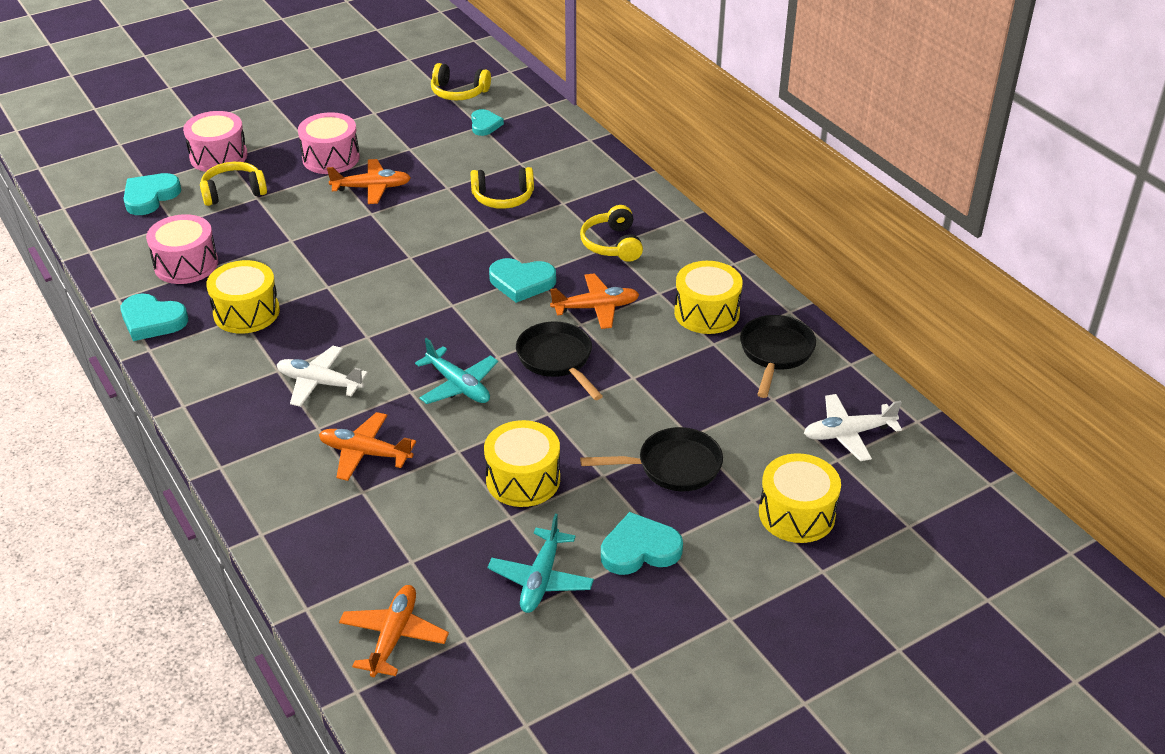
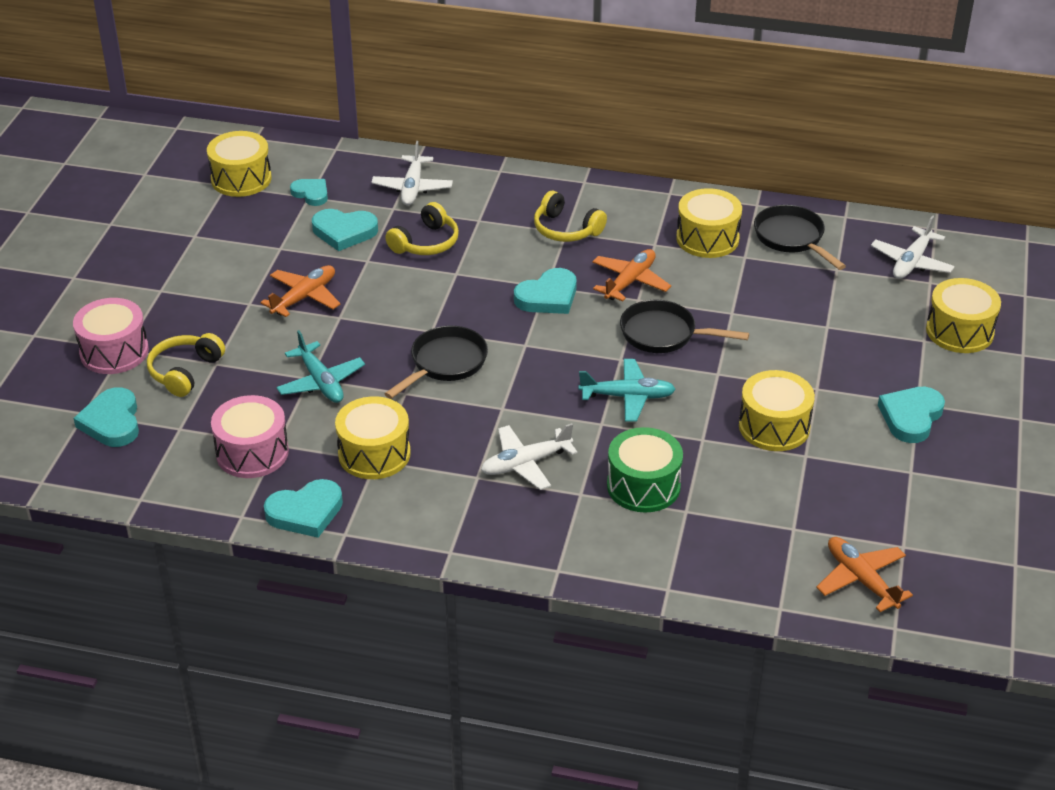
camera: 45 degrees left, 0 degrees up
(331, 158) = (223, 294): pink drum -> none
(365, 453) = (643, 486): orange plane -> green drum
(459, 92) = (241, 179): yellow headphones -> yellow drum
(464, 161) = (344, 232): none -> turquoise heart
(541, 579) = (886, 478): turquoise plane -> turquoise plane (321, 382)
(555, 157) = (412, 188): none -> white plane
(672, 466) = (848, 353): black pan -> black pan (445, 364)

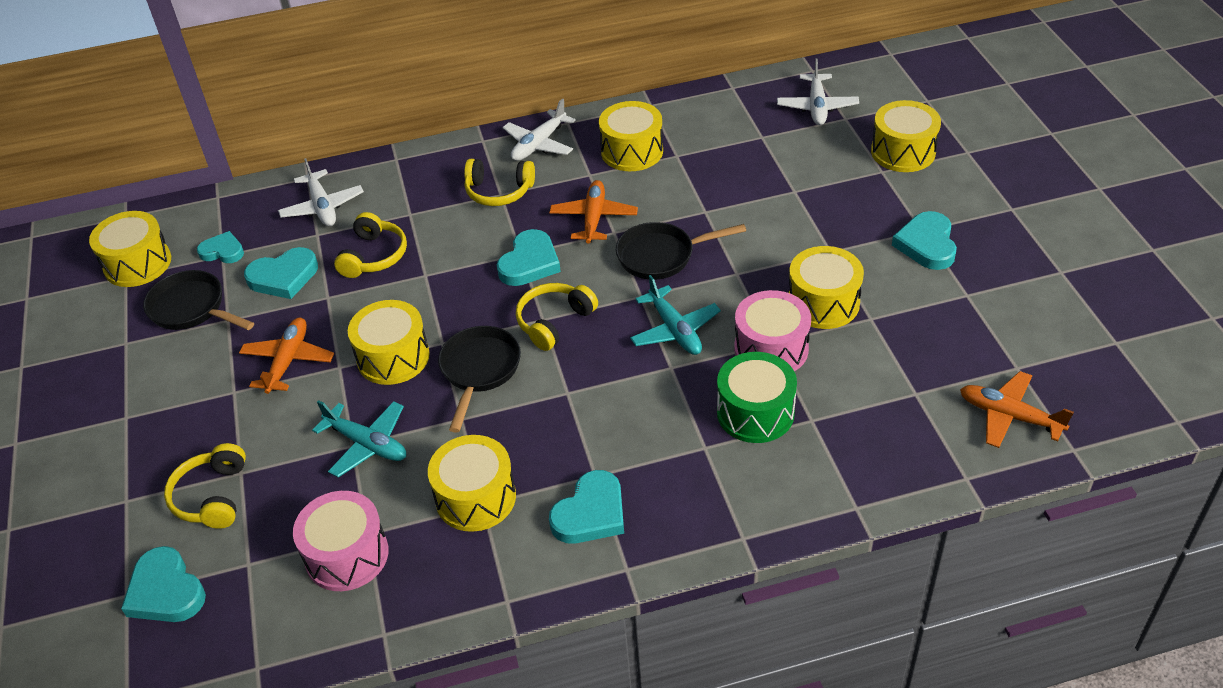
camera: 25 degrees left, 5 degrees up
(114, 352) = (116, 508): pink drum -> pink drum (771, 349)
(305, 512) = (449, 596): turquoise heart -> turquoise heart (591, 513)
(385, 326) = (393, 357): none -> yellow drum
(525, 463) = (631, 440): white plane -> white plane (539, 144)
(533, 351) = (554, 322): none -> yellow headphones
(628, 397) = (675, 330): turquoise plane -> turquoise plane turned 90 degrees clockwise
(792, 238) = (703, 123): black pan -> black pan (192, 308)

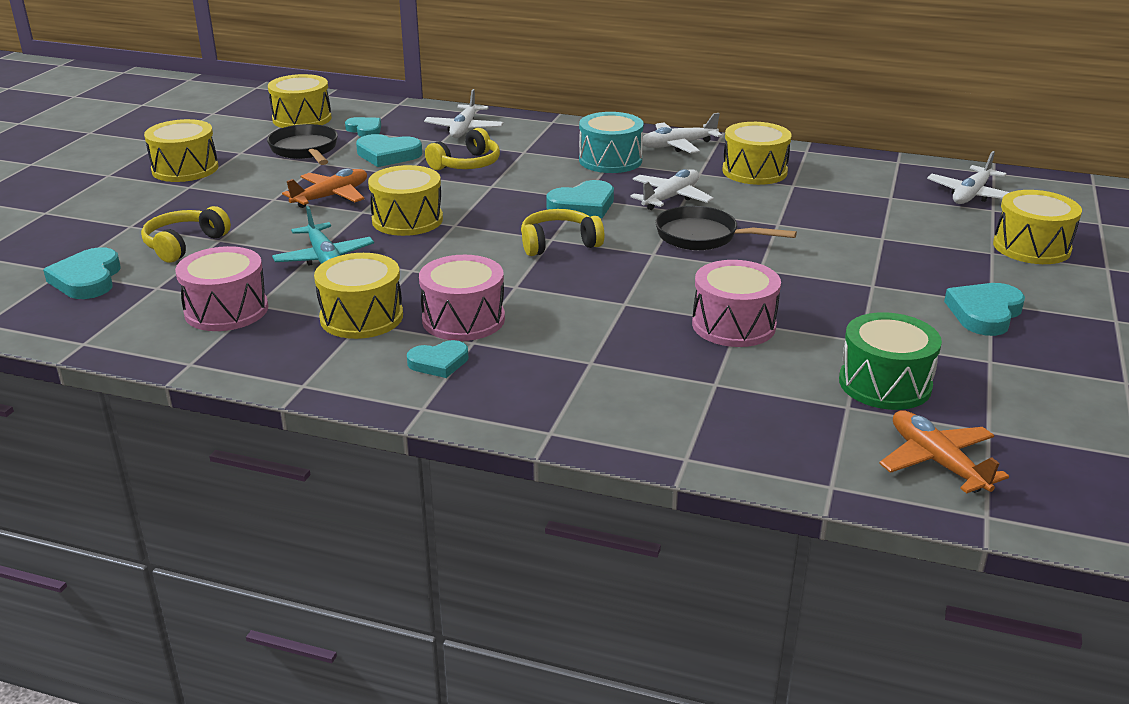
camera: 30 degrees right, 15 degrees down
(479, 371) = (462, 249): black pan -> none
(499, 191) = (610, 160): yellow headphones -> turquoise drum
(562, 454) = (463, 319): none -> pink drum
(591, 513) = (439, 362): turquoise heart -> turquoise heart, size x0.66
(594, 218) = (671, 198): orange plane -> white plane
(675, 330) = (657, 283): turquoise plane -> none
(755, 412) = (666, 359): green drum -> green drum (885, 384)
(823, 303) = (823, 314): yellow drum -> yellow drum (185, 169)

